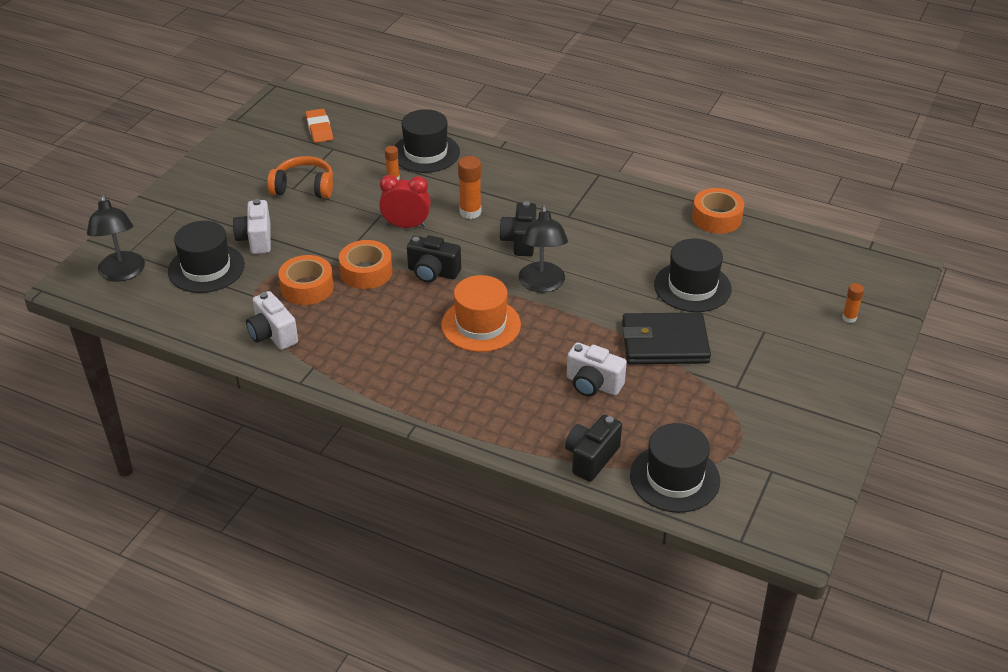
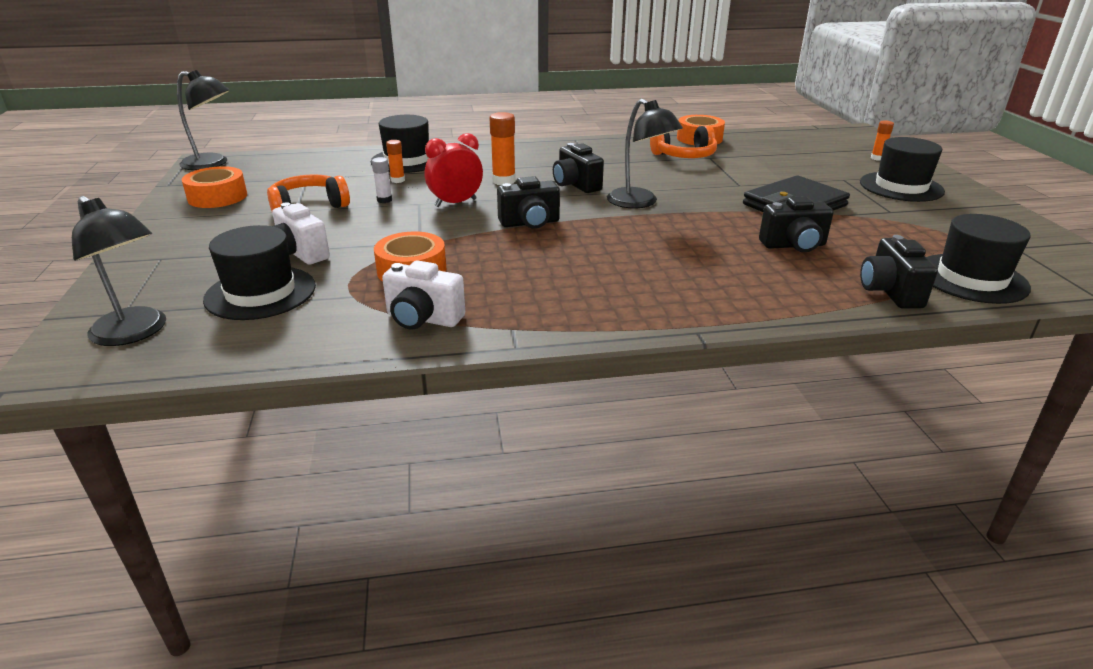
camera: 35 degrees left, 10 degrees down
(283, 102) = (212, 164): none -> black lamp
(319, 129) = (275, 170): orange eraser -> none
(360, 201) = (384, 200): none -> white glue stick
(366, 272) = (461, 241): orange tape -> orange tape (217, 197)
(481, 325) = (632, 241): orange hat -> none
(593, 384) = (794, 245): white camera -> black camera
(665, 239) = (684, 156): none -> orange headphones
(692, 287) = (752, 172): black hat -> black hat (901, 187)

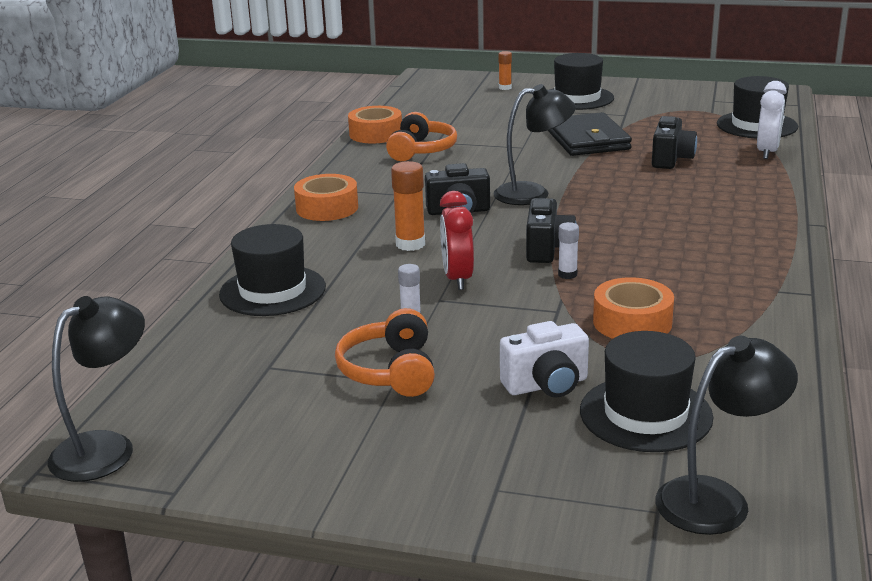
camera: 65 degrees left, 5 degrees down
(217, 197) = (283, 443): orange tape -> orange tape (327, 208)
(397, 180) = (345, 304): orange glue stick -> none
(423, 319) = (745, 328): white camera -> none
(486, 236) = (567, 274): none -> white glue stick
(889, 292) = (767, 152): black camera -> white clock

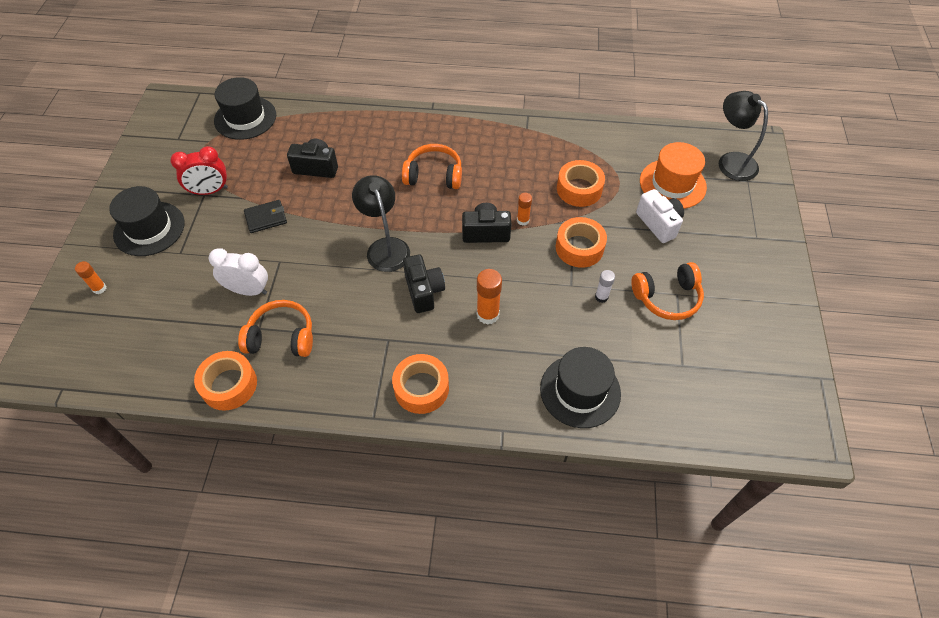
camera: 100 degrees left, 30 degrees up
(106, 448) = (799, 430): black lamp -> none
(457, 278) = (539, 278): red clock -> red clock (210, 191)
(507, 311) = (579, 248): none -> orange tape
(567, 274) = (523, 220): white glue stick -> orange glue stick
(587, 139) = (266, 218): black wallet -> black wallet, size x0.54
(645, 414) = (672, 184): black hat -> orange hat
(660, 221) = (434, 175): none -> orange headphones
(767, 152) = (304, 116): white clock -> white clock (248, 290)

